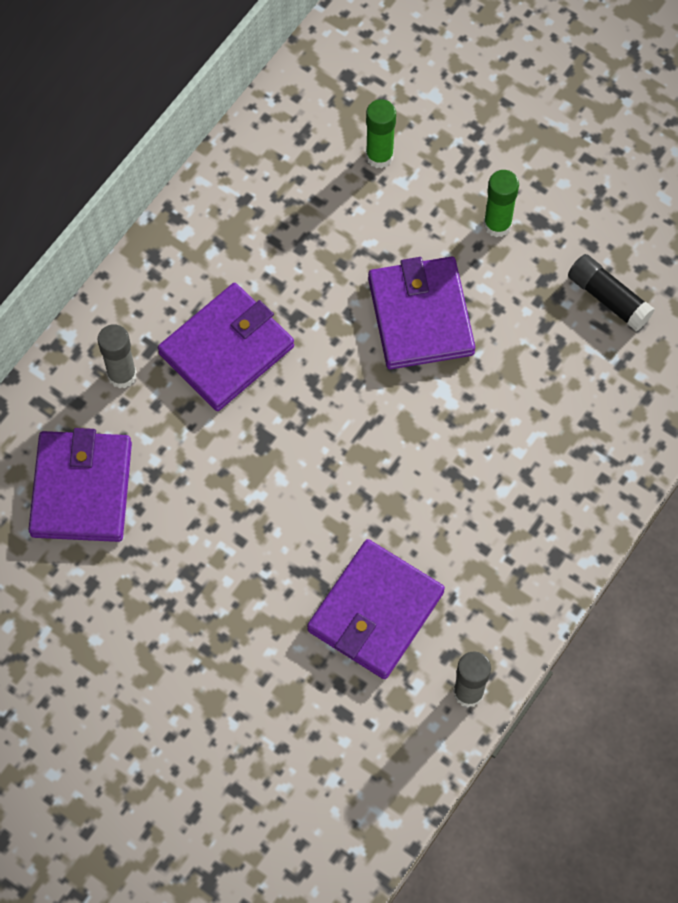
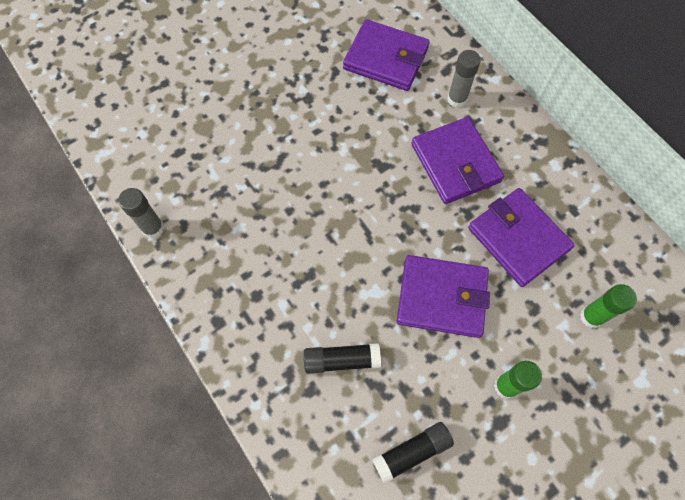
camera: 110 degrees right, 0 degrees up
(375, 611) = (234, 192): purple wallet -> purple wallet (518, 238)
(541, 401) = (341, 360): none -> black glue stick

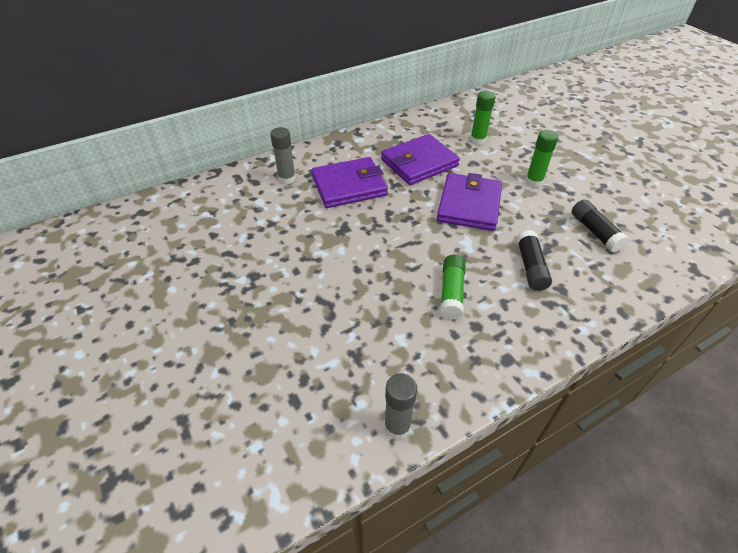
camera: 85 degrees left, 20 degrees down
(298, 273) = (451, 292): none -> green glue stick
(386, 58) = (227, 216): purple wallet -> none

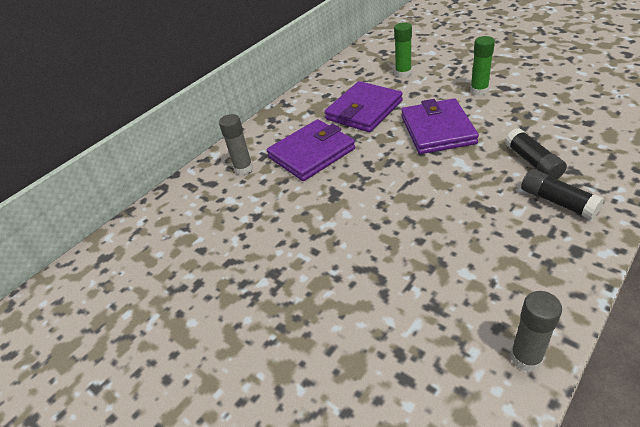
camera: 15 degrees left, 5 degrees down
(451, 292) = (480, 212): green glue stick -> none
(595, 232) = (563, 113): black glue stick -> black glue stick (557, 202)

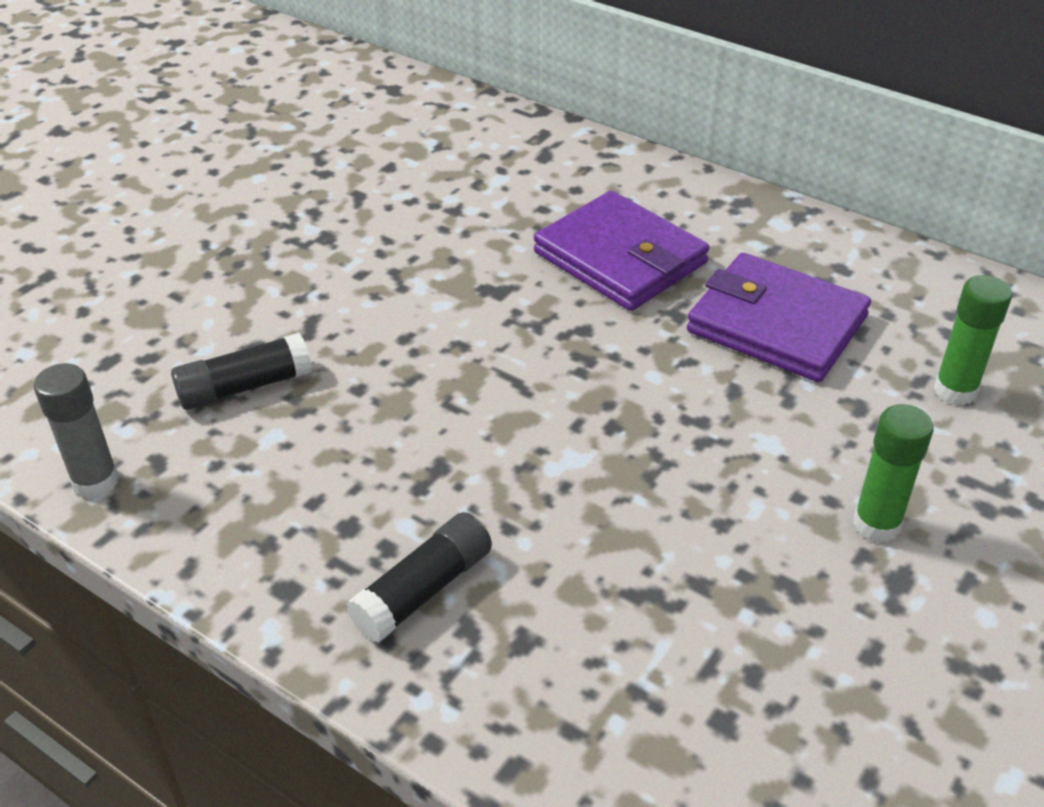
camera: 80 degrees right, 0 degrees up
(243, 169) = (580, 184): grey glue stick -> none
(437, 130) = (695, 434): purple wallet -> none
(532, 162) = (560, 575): black glue stick -> black glue stick (244, 387)

